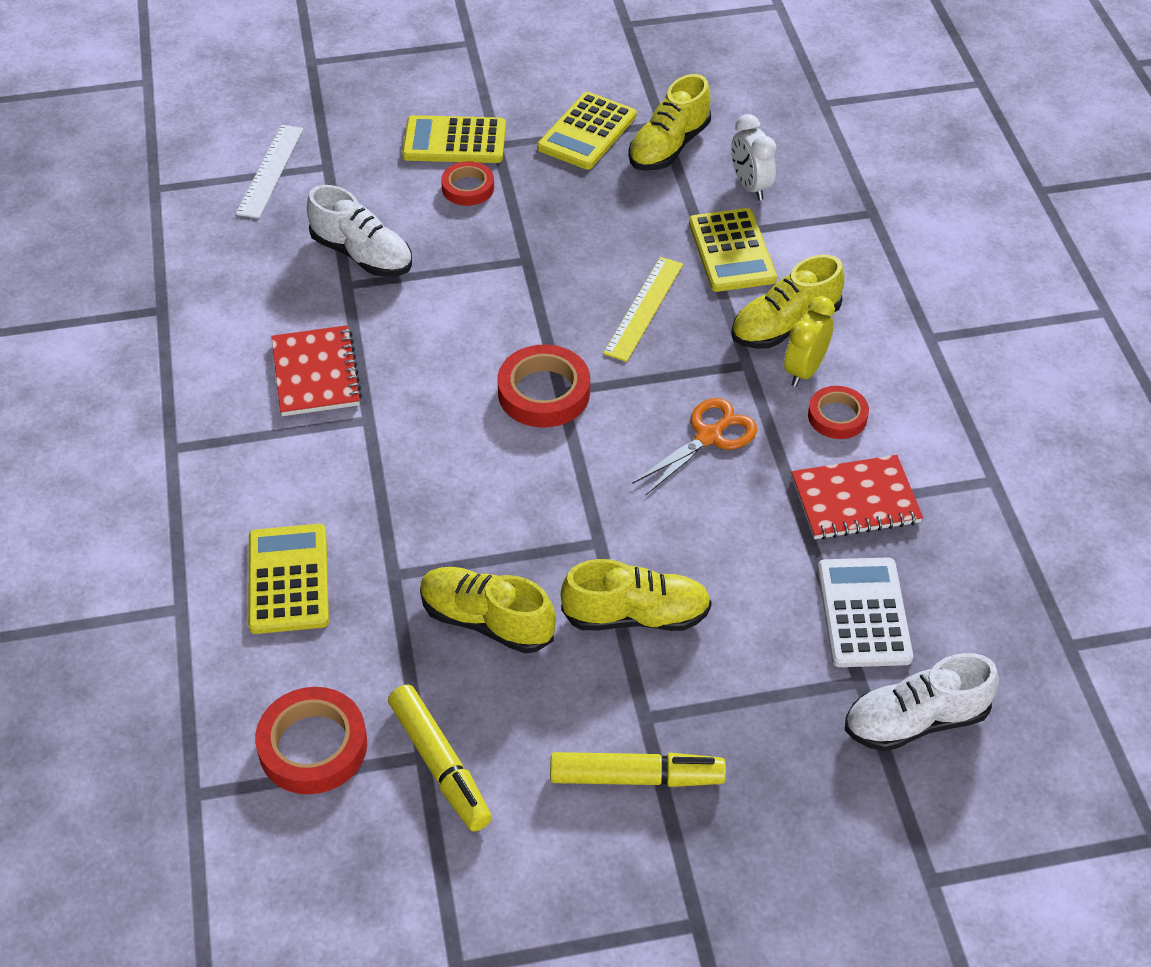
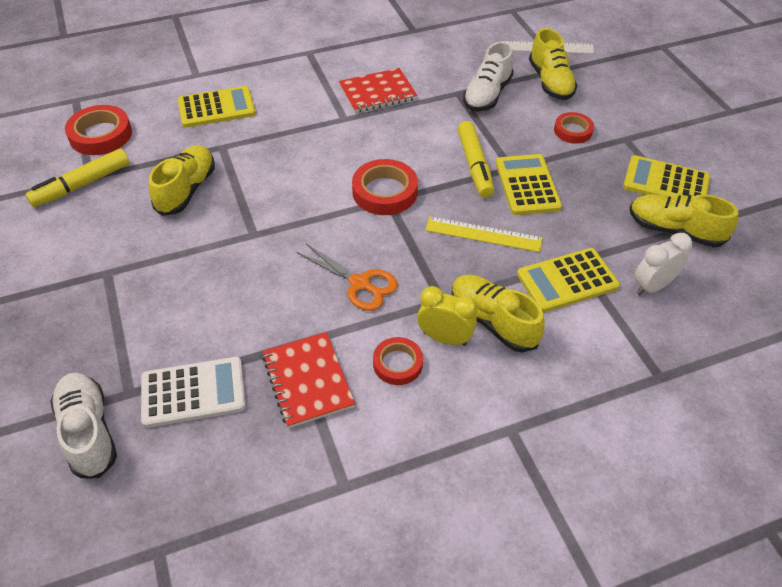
camera: 80 degrees right, 0 degrees up
(454, 141) = (618, 118): yellow calculator -> yellow calculator (527, 185)
(636, 616) = (190, 260): yellow shoe -> yellow shoe (550, 82)
(636, 777) = (60, 272): yellow marker -> yellow marker (474, 165)

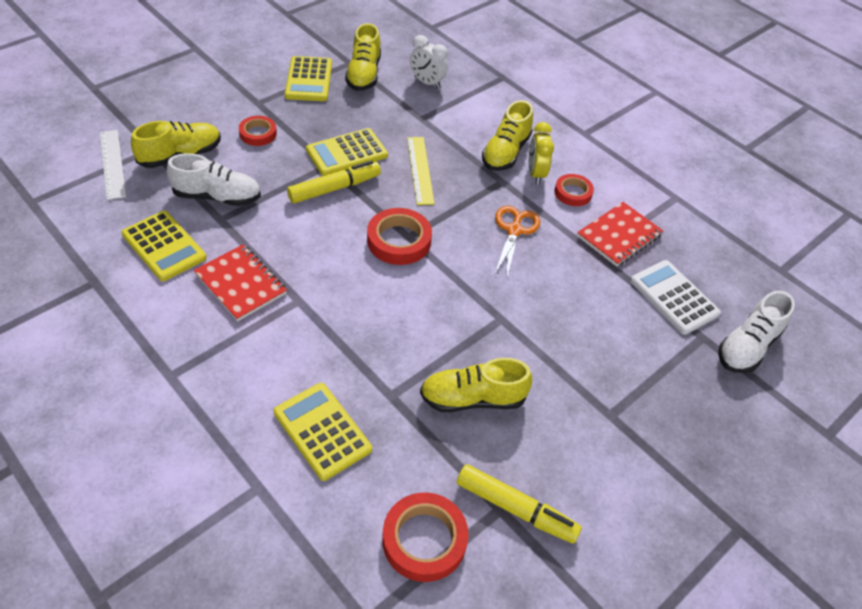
camera: 115 degrees left, 0 degrees up
(567, 280) = (444, 121): yellow calculator -> yellow calculator (164, 246)

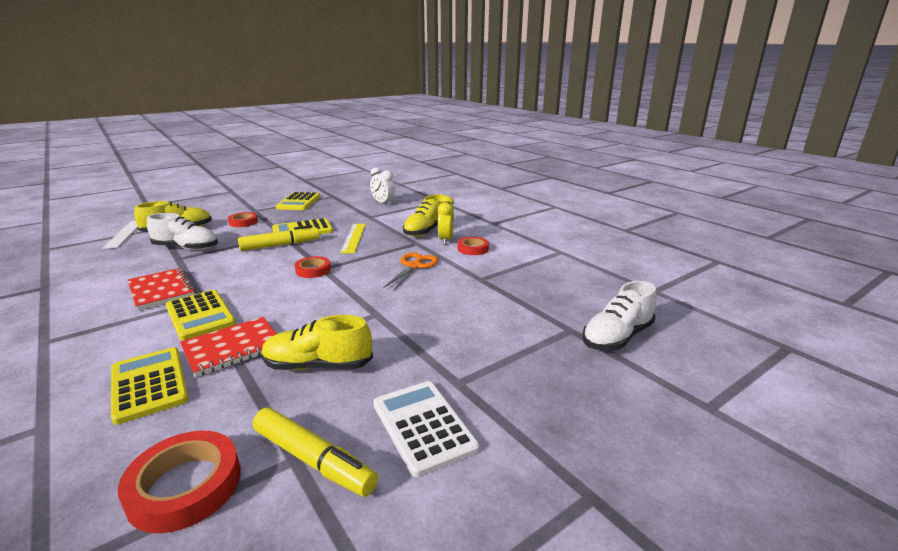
camera: 10 degrees right, 25 degrees down
(164, 246) = (120, 270): yellow calculator -> yellow calculator (200, 315)
(364, 74) = (339, 200): yellow shoe -> none
(399, 241) = (313, 270): red tape -> red tape, size x0.63
(619, 236) = (505, 270): red notebook -> red notebook (233, 348)
(674, 297) = (547, 304): white calculator -> white calculator (423, 426)

